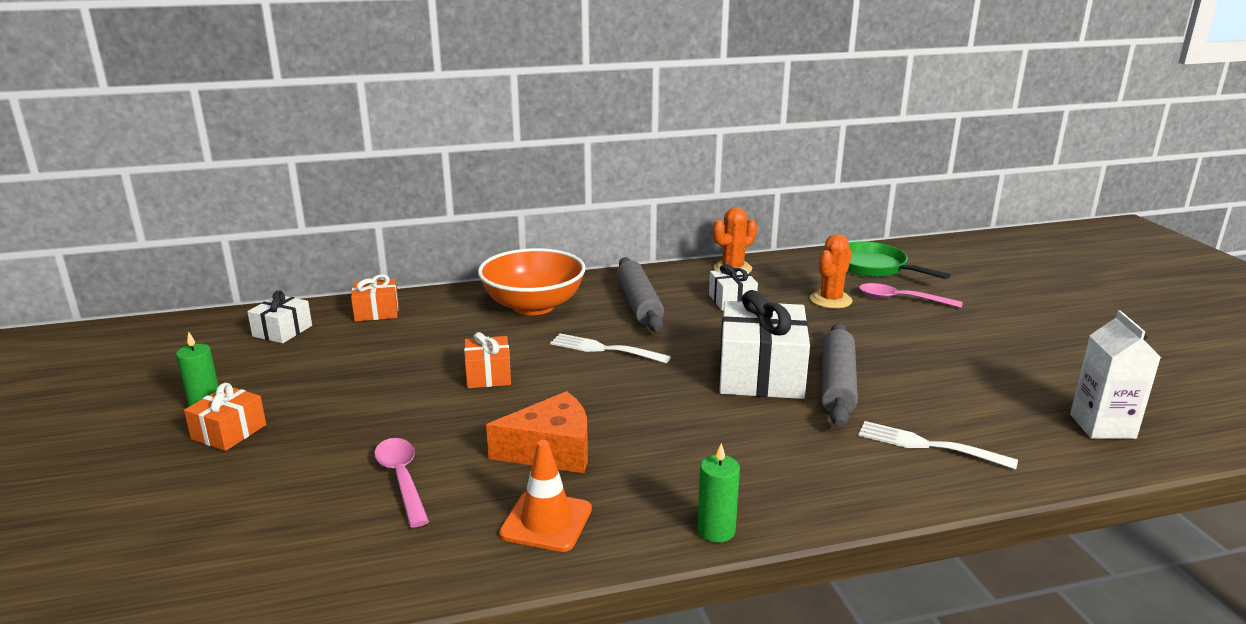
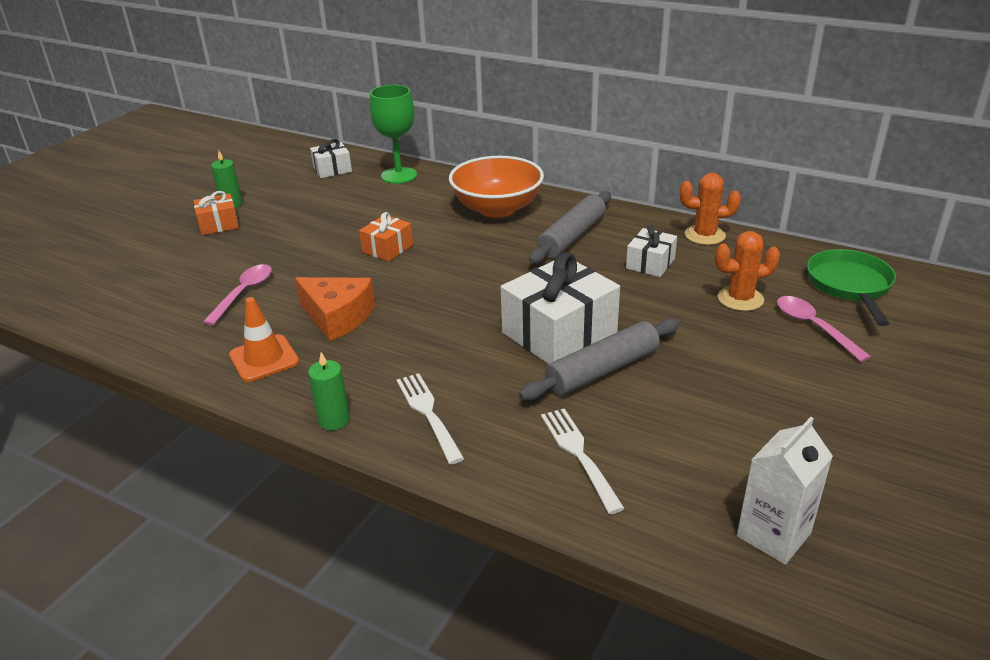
camera: 45 degrees right, 10 degrees up
(376, 312) = (399, 175): orange gift -> green goblet
(605, 349) = (487, 263): white fork -> white fork (429, 414)

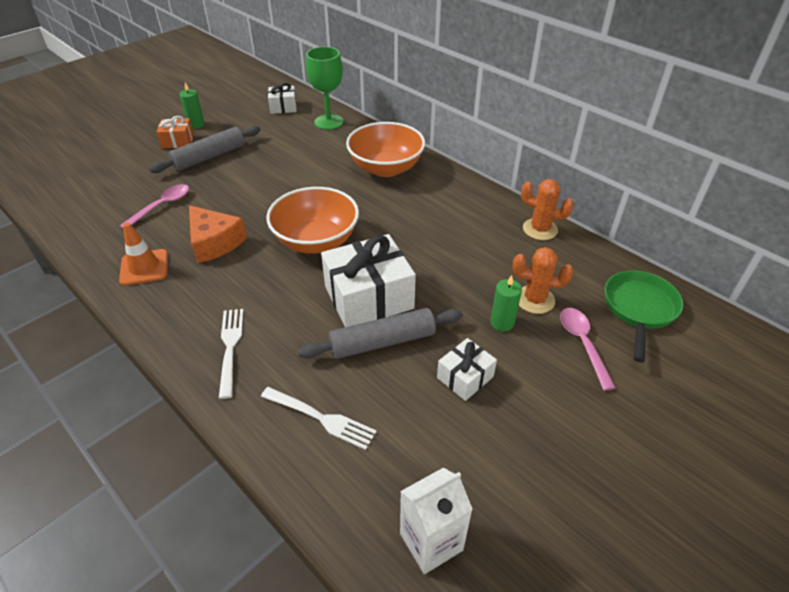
camera: 15 degrees right, 10 degrees up
(334, 420) = (161, 335): green candle -> green candle (502, 322)
(387, 248) = (283, 188): orange gift -> none
(462, 292) = (316, 241): none -> orange bowl
(572, 237) = (429, 207): grey rolling pin -> grey rolling pin (209, 157)
(580, 455) = (320, 418): white fork -> white fork turned 120 degrees clockwise
(650, 263) = (478, 247): white gift -> white gift (465, 377)

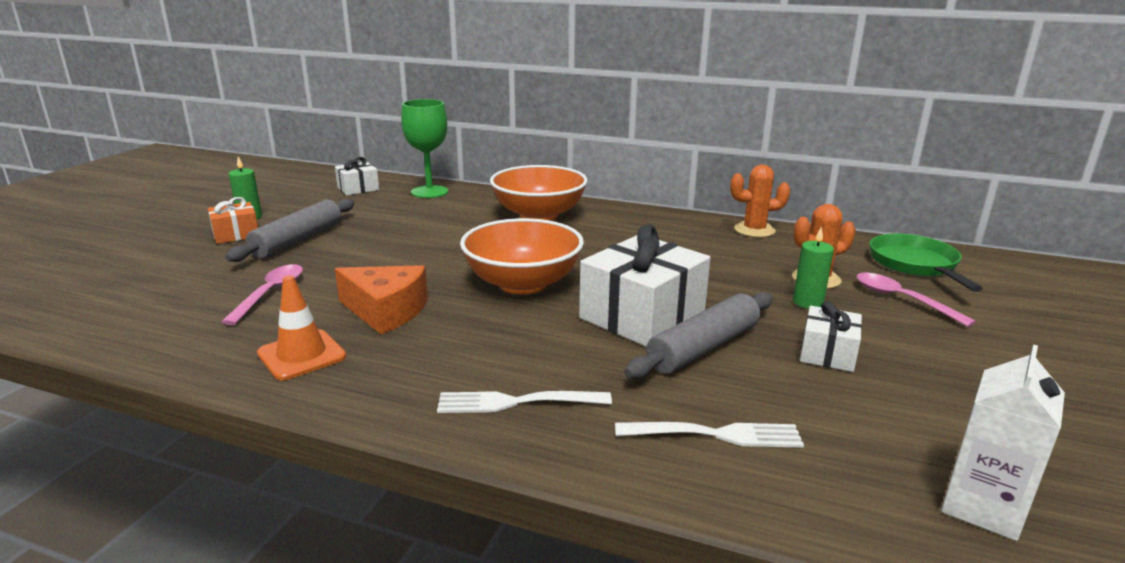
camera: 25 degrees left, 20 degrees down
(230, 348) = (518, 402): white fork -> white fork turned 60 degrees counterclockwise

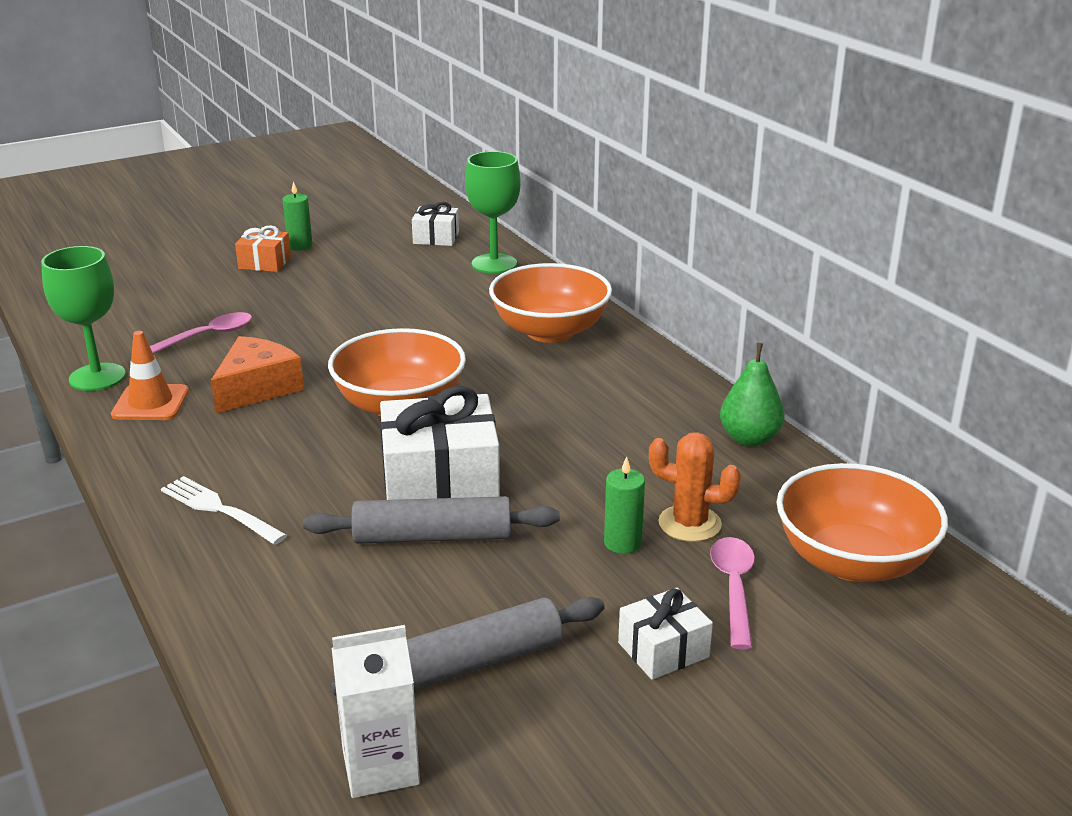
camera: 40 degrees right, 5 degrees up
(204, 356) = (97, 377): none -> green goblet
(298, 240) = (299, 287): grey rolling pin -> grey rolling pin (473, 663)
(386, 311) = (257, 388): orange cheese -> orange cheese turned 120 degrees counterclockwise
(714, 435) = (301, 606): white fork -> none
(754, 230) = (749, 439): orange cactus -> green pear
(828, 353) = (530, 597): white gift -> white gift (663, 650)
(915, 265) = (853, 561): green pan -> orange bowl

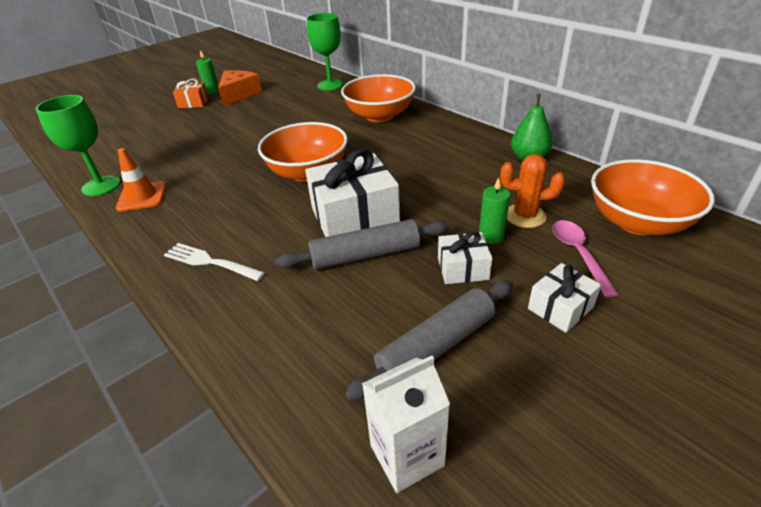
camera: 10 degrees left, 10 degrees up
(206, 336) = (169, 150): pink spoon -> none
(257, 388) = (211, 176): orange cheese -> orange cheese (239, 94)
(436, 238) = (291, 76): white gift -> white gift (462, 268)

